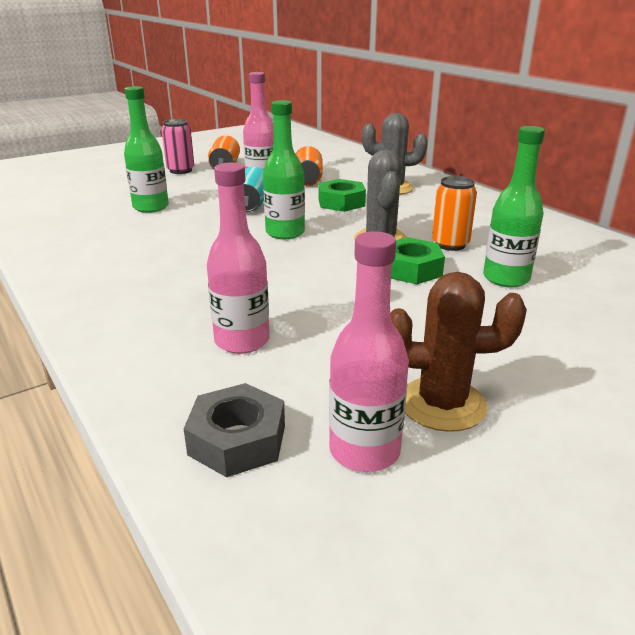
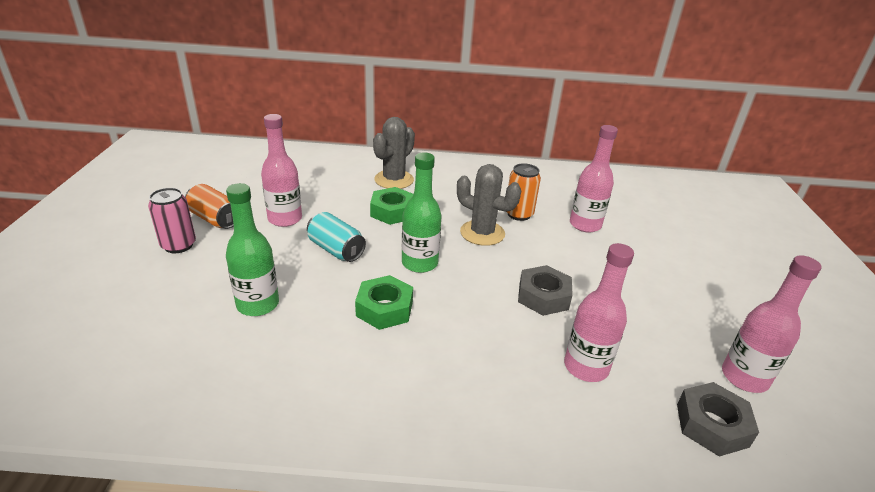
camera: 55 degrees left, 5 degrees up
(308, 179) = (319, 199): orange can -> none
(325, 292) = (543, 296): none -> grey nut
(411, 269) = (541, 247): green nut -> green nut (384, 309)
(442, 404) = (711, 326): brown cactus -> none
(506, 278) = (585, 225): green bottle -> pink bottle

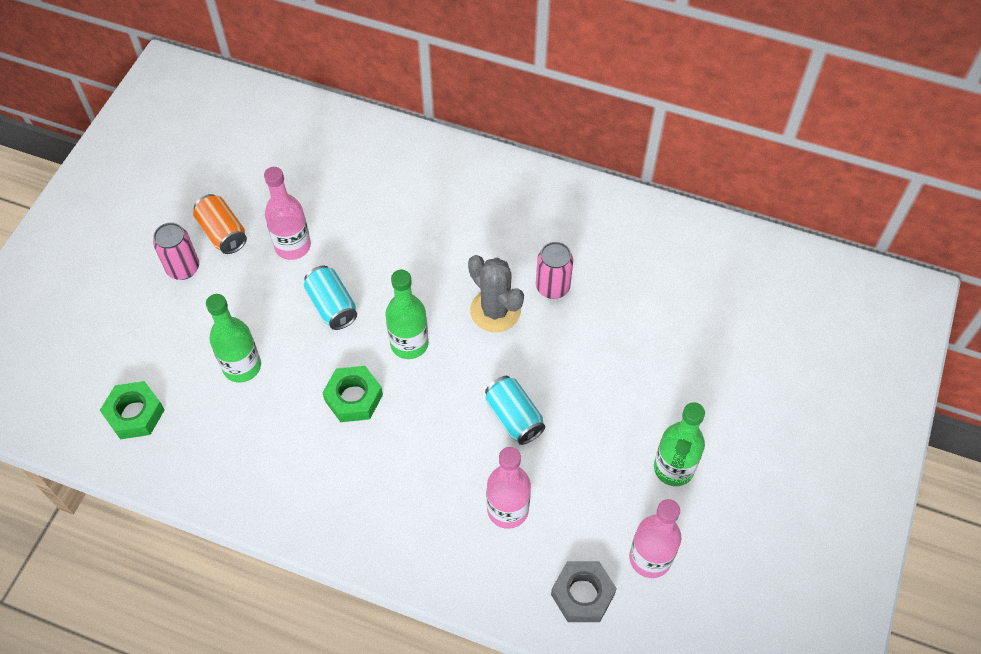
camera: 20 degrees right, 25 degrees up
(392, 211) = (410, 255): green nut -> green nut (135, 414)
(394, 180) = (432, 196): grey cactus -> none
(519, 214) = (552, 287): orange can -> pink can
(543, 296) = (514, 417): grey nut -> turquoise can
(585, 225) = (621, 320): pink bottle -> none
(702, 306) = (673, 468): none -> green bottle

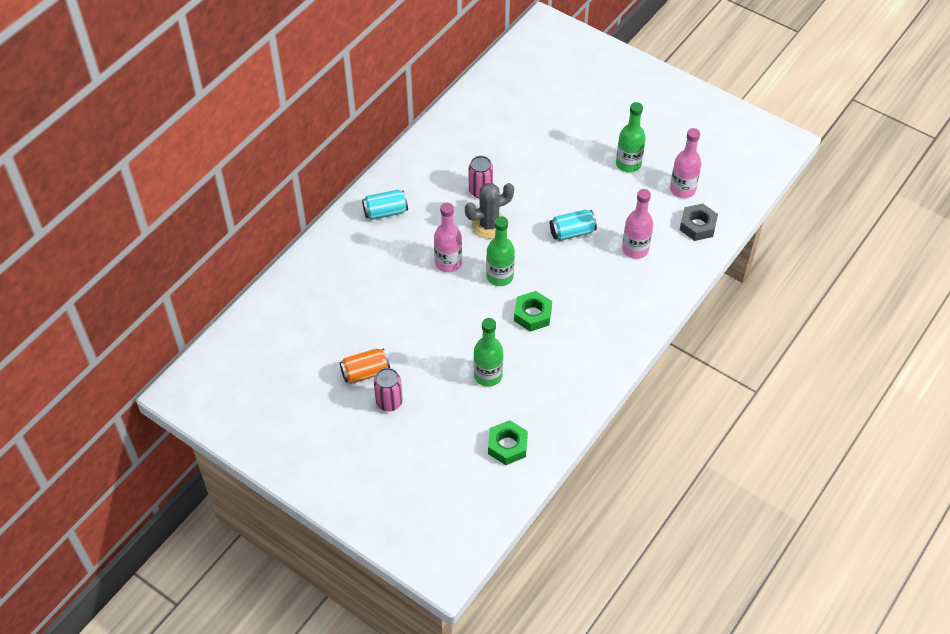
camera: 75 degrees left, 5 degrees down
(293, 246) = (394, 330): pink bottle -> pink bottle (448, 262)
(332, 306) = (454, 315): turquoise can -> turquoise can (385, 212)

